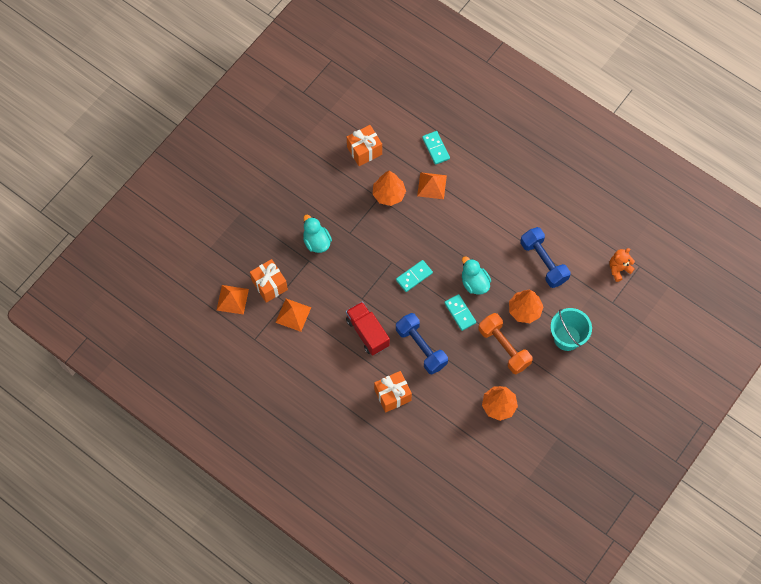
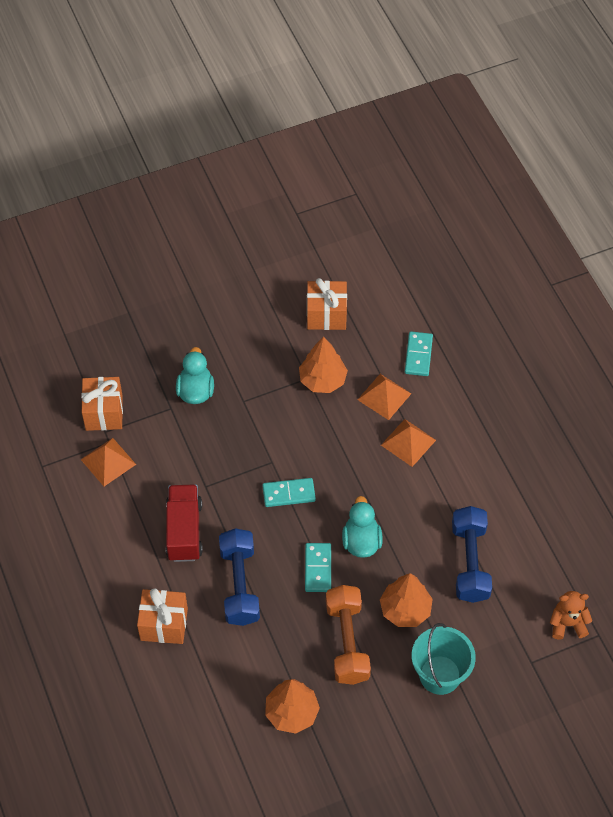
camera: 30 degrees right, 10 degrees down
(232, 299) = (48, 406): orange pyramid -> orange pyramid (408, 442)

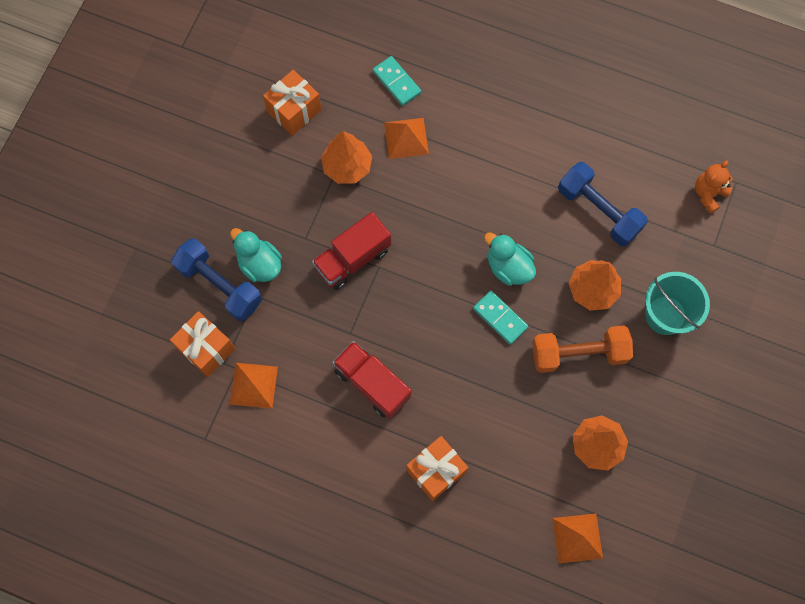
camera: 45 degrees left, 15 degrees up
(239, 585) = (458, 386): blue dumbbell -> blue dumbbell (219, 285)
(260, 441) = (352, 258): none -> red truck
(289, 494) = (418, 280): turquoise domino -> none
(347, 642) = (579, 353): orange dumbbell -> orange dumbbell turned 45 degrees counterclockwise
(408, 442) = (461, 158): orange pyramid -> orange pyramid (577, 538)

